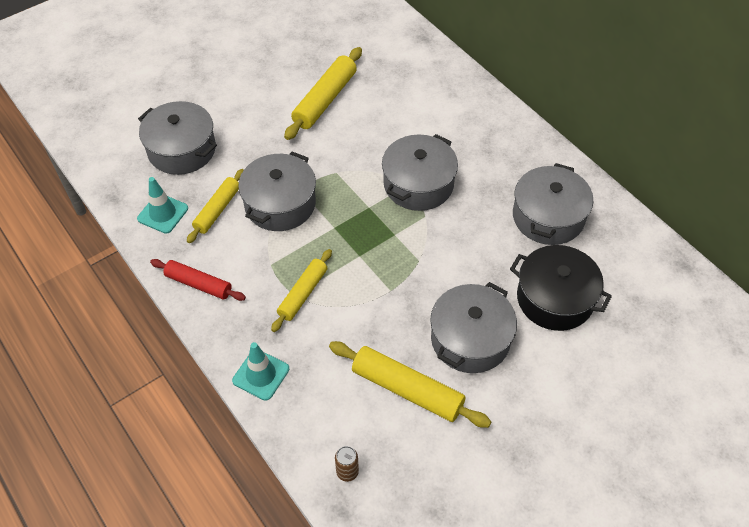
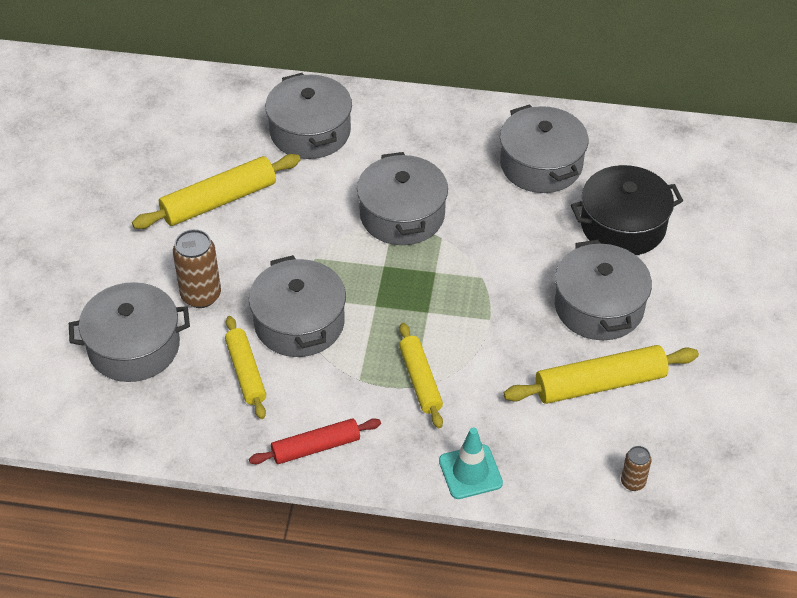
camera: 45 degrees left, 5 degrees down
(163, 213) = (195, 416): turquoise traffic cone -> none
(249, 147) = (201, 295): none -> brown can
(325, 100) = (219, 201): yellow rolling pin -> yellow rolling pin turned 75 degrees clockwise
(426, 94) = (310, 132): none -> grey pot

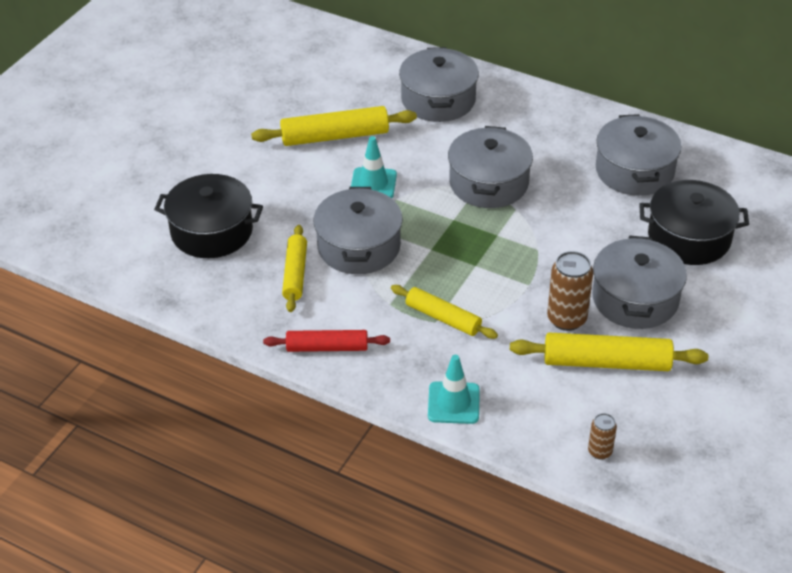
camera: 20 degrees right, 5 degrees down
(134, 347) = (212, 231): grey pot -> black pot
(201, 295) = (285, 205): brown can -> brown can (566, 319)
(283, 246) = (373, 184): none -> turquoise traffic cone
(420, 380) = (443, 318): yellow rolling pin -> yellow rolling pin turned 60 degrees counterclockwise

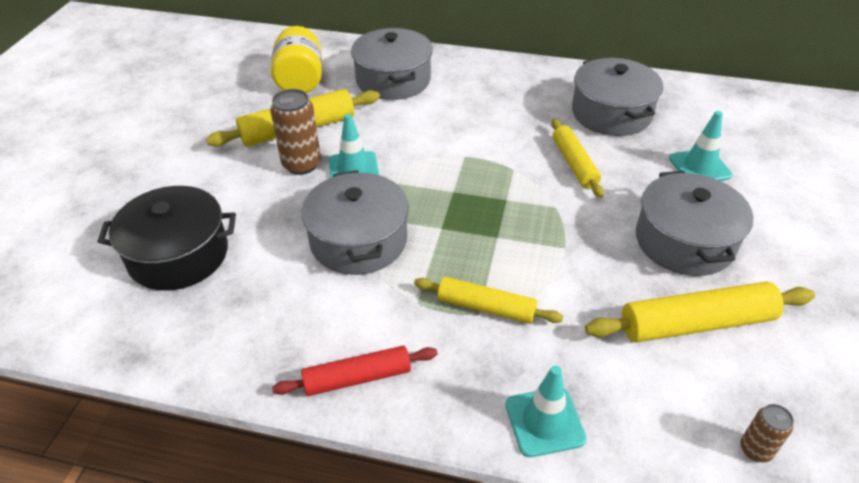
camera: 15 degrees left, 0 degrees up
(295, 274) = (292, 288): yellow rolling pin -> yellow rolling pin (574, 164)
(349, 86) = (300, 80): none -> yellow jar
(488, 183) = (474, 148): grey pot -> none
(566, 319) = (625, 279): brown can -> brown can (301, 164)
(689, 237) = (699, 167): black pot -> turquoise traffic cone

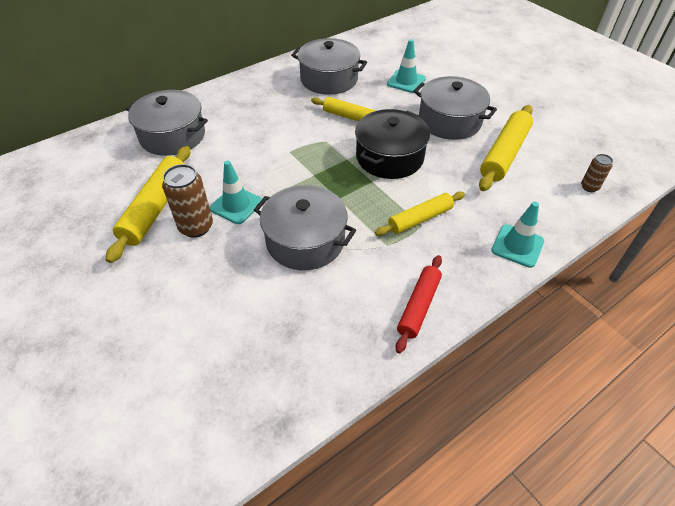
camera: 50 degrees left, 5 degrees up
(178, 255) = (204, 345): black pot -> black pot (389, 157)
(300, 80) = (102, 177): yellow jar -> none

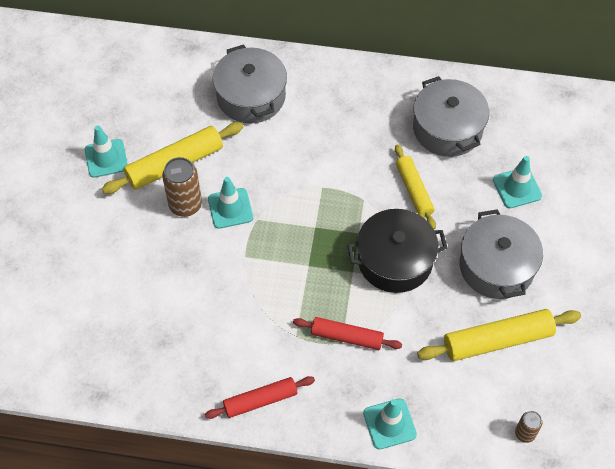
camera: 45 degrees right, 10 degrees up
(85, 243) = (106, 158): none -> turquoise traffic cone
(305, 240) = (244, 282): grey pot -> none
(420, 219) = (347, 337): yellow rolling pin -> red rolling pin

